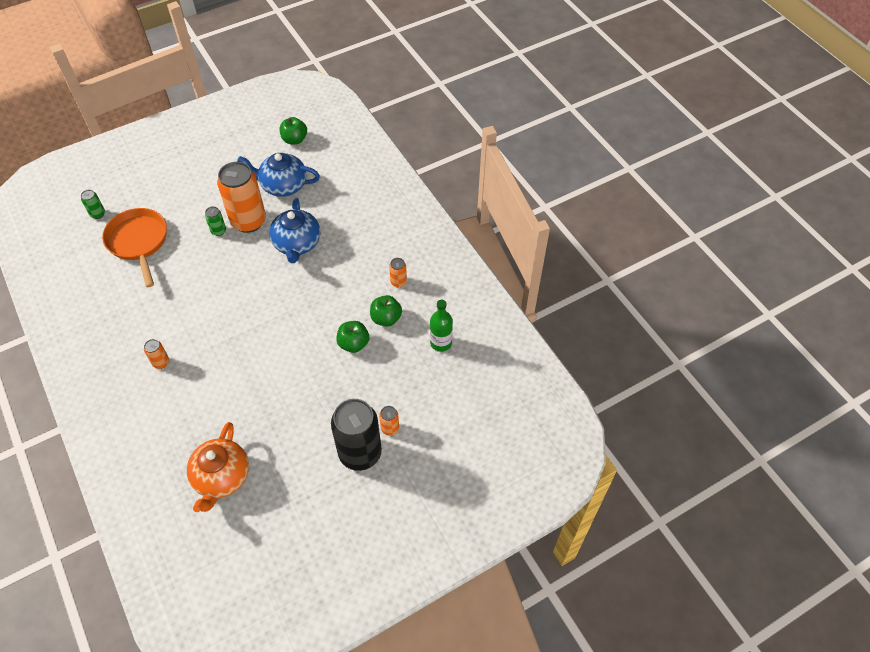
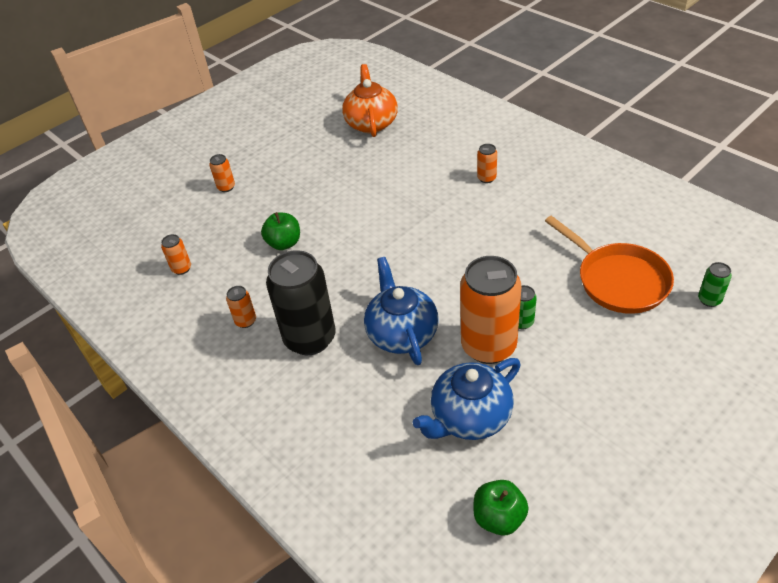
camera: 170 degrees right, 10 degrees down
(283, 185) = (470, 417): blue teapot -> blue teapot turned 150 degrees clockwise
(360, 453) = (251, 165): black can -> black can (310, 338)
(386, 318) = (252, 277): green apple -> none
(441, 343) = (181, 268): green bottle -> orange can

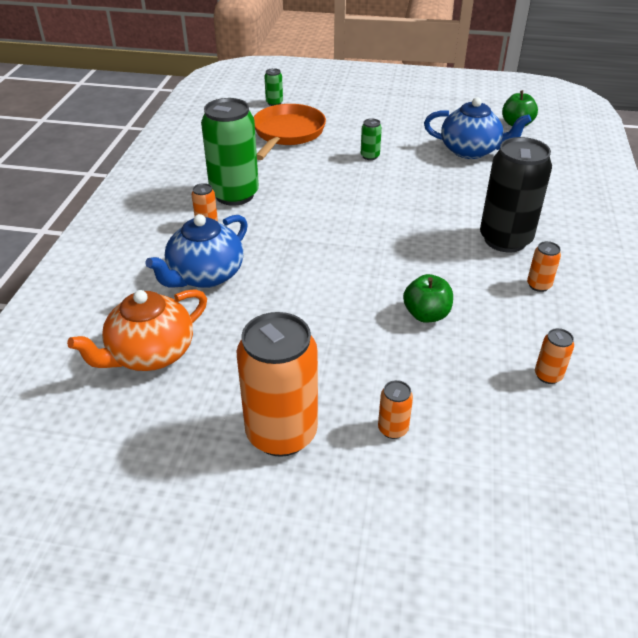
camera: 130 degrees left, 5 degrees down
(401, 333) = (442, 199): blue teapot -> blue teapot (205, 275)
(488, 346) = (407, 161): orange can -> orange can (281, 433)
(520, 205) = (234, 195): none -> green can

